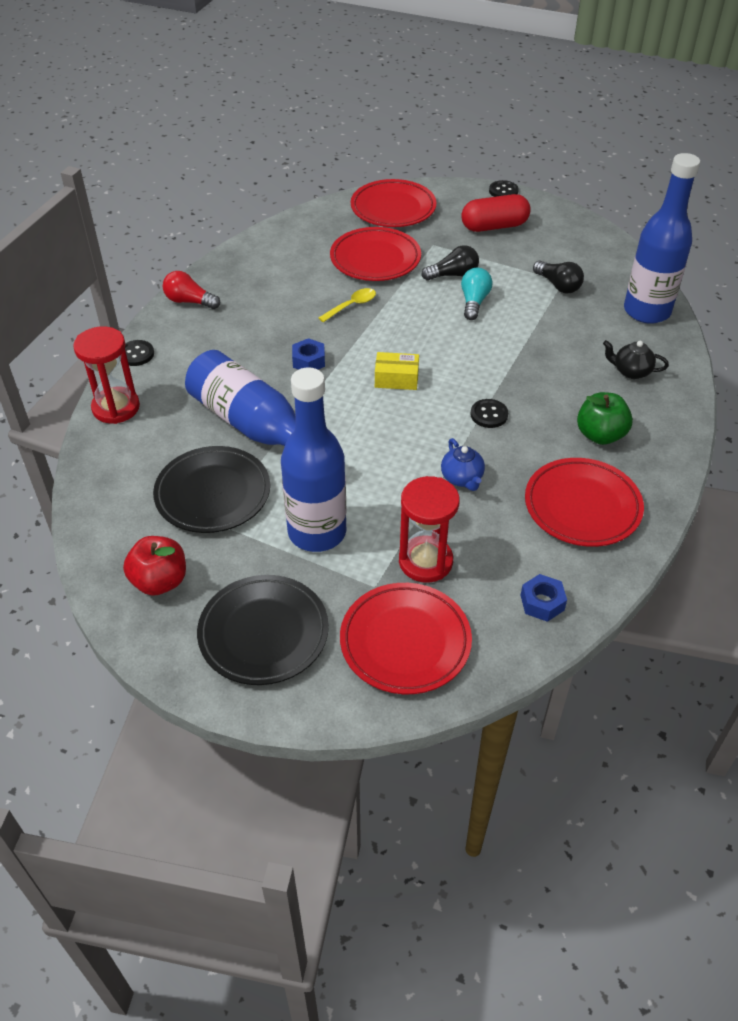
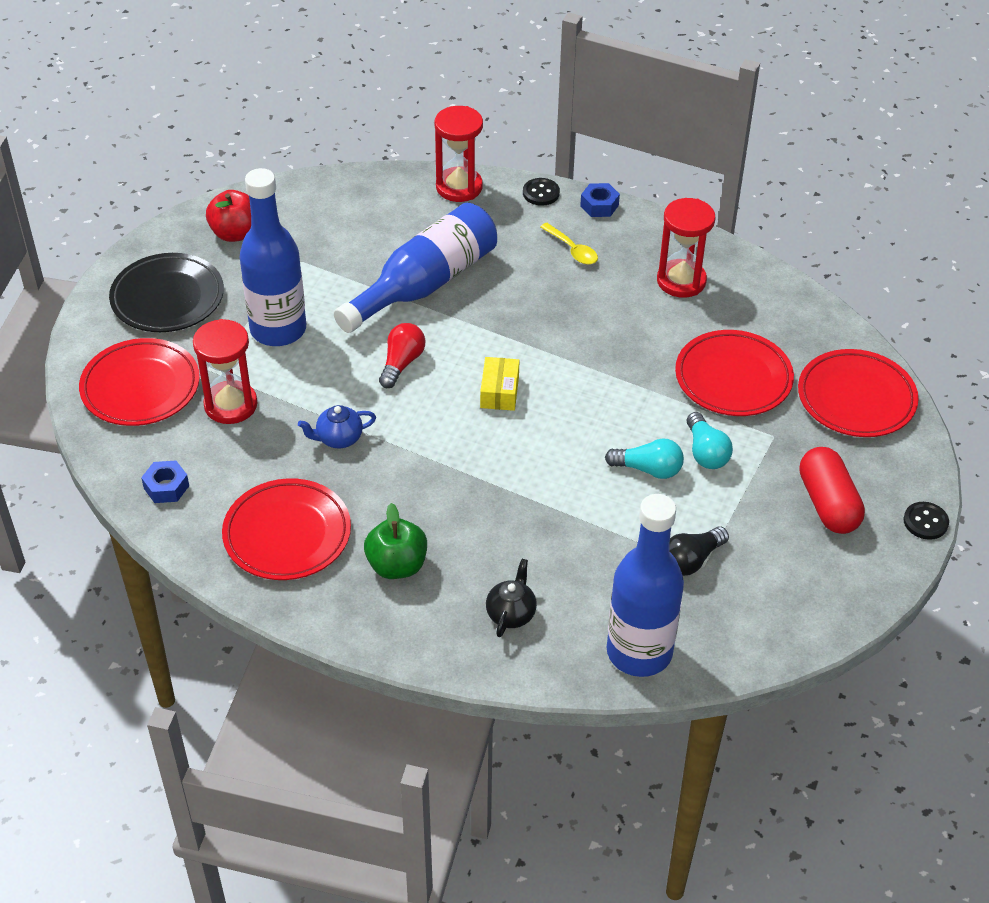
camera: 90 degrees right, 0 degrees up
(189, 301) = (633, 224): red light bulb -> red light bulb (402, 363)
(213, 494) = (335, 259): black plate -> none
(264, 279) = (681, 281): none -> red hourglass
(309, 361) = (531, 320): blue nut -> blue nut (599, 205)
(351, 306) = (634, 356): yellow spoon -> yellow spoon (572, 250)
(453, 275) = (705, 452): black light bulb -> turquoise light bulb
(489, 415) = (436, 468): black button -> none

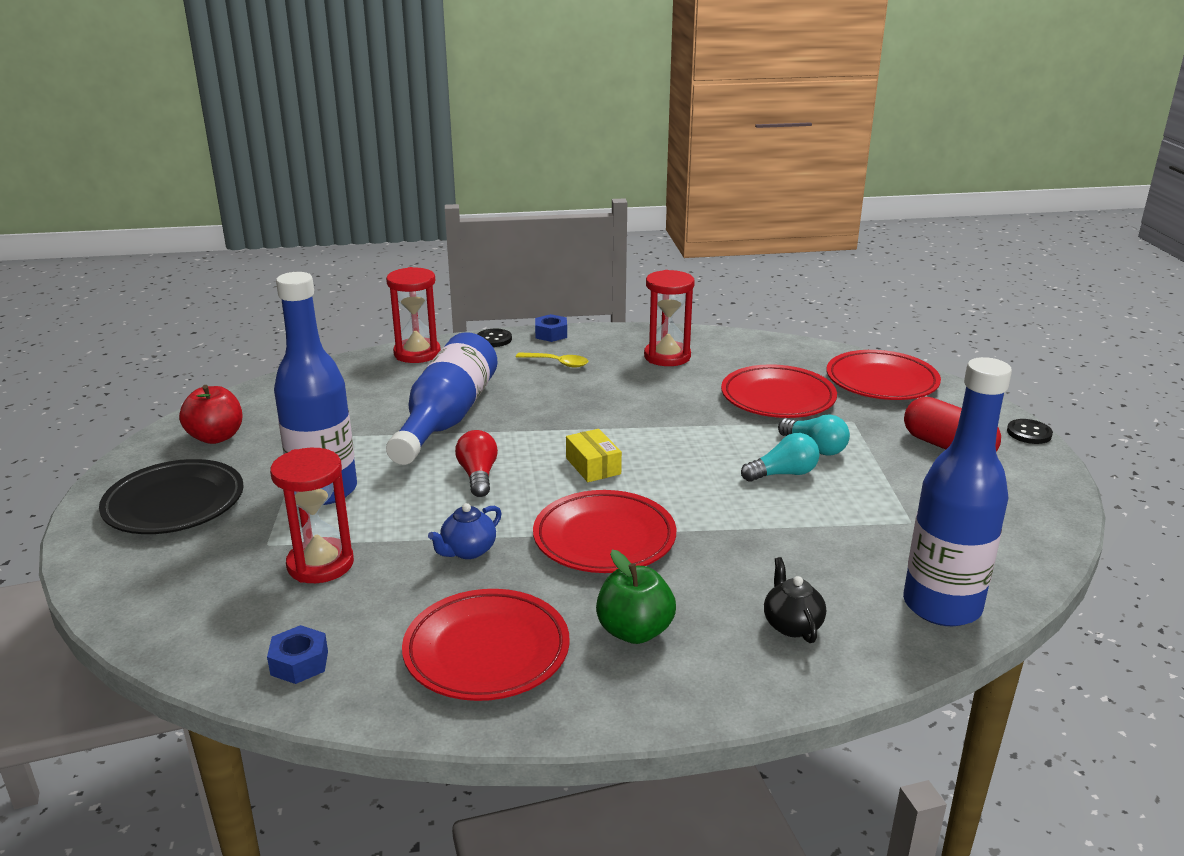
camera: 30 degrees left, 20 degrees down
(140, 387) = (196, 585): red plate -> red plate (604, 538)
(691, 560) = (896, 521): black light bulb -> none

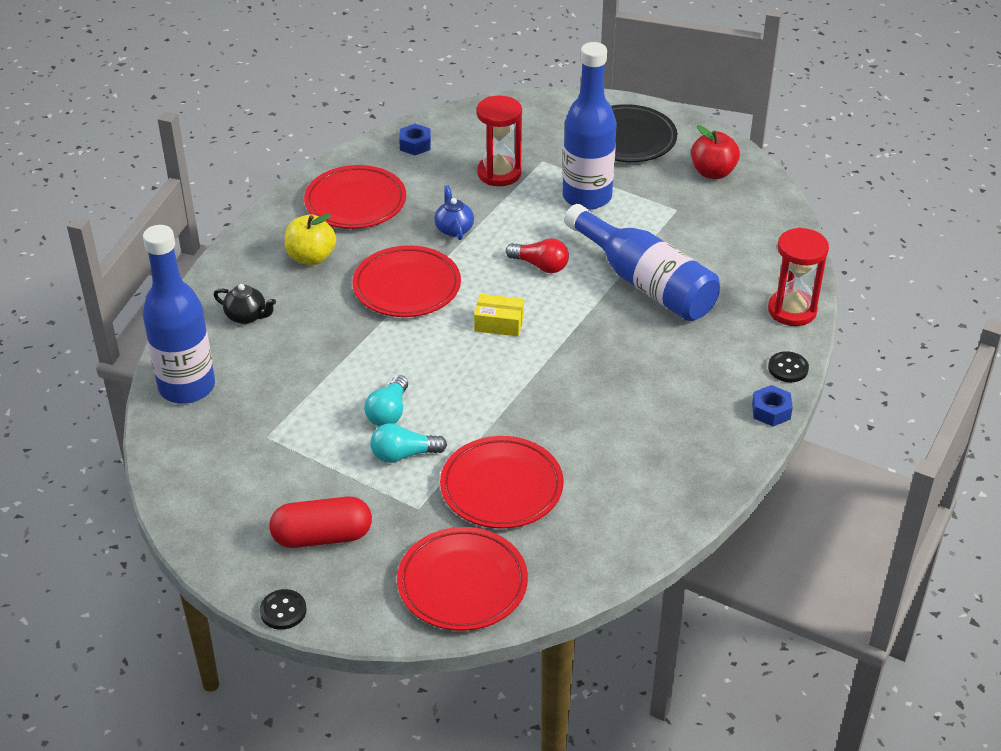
camera: 125 degrees right, 15 degrees up
(557, 363) = (697, 385): yellow spoon -> none
(634, 631) = (311, 257): green apple -> yellow apple
(667, 357) = (650, 464): red hourglass -> none

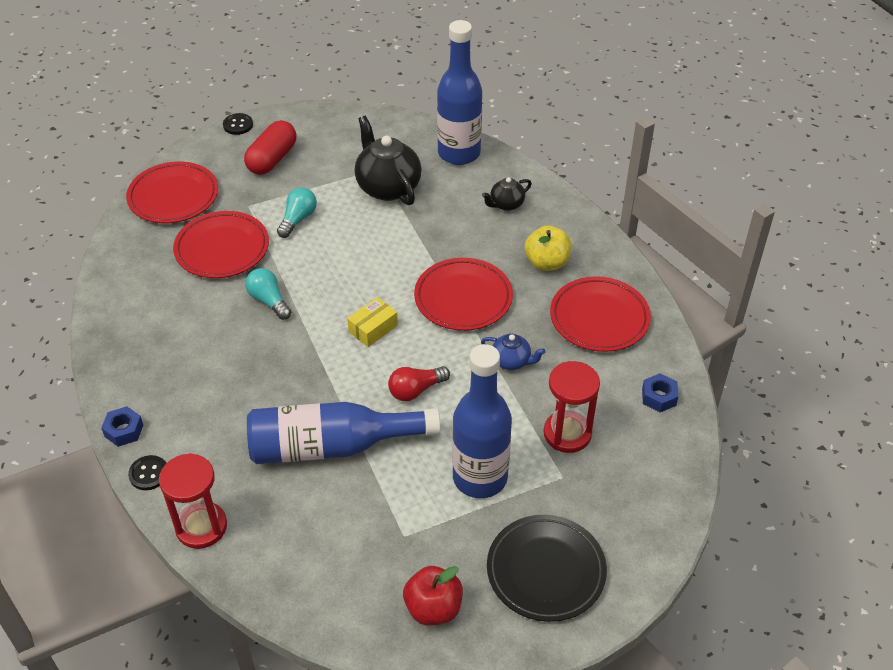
camera: 125 degrees right, 5 degrees up
(291, 413) = (388, 187): none -> black teapot
(388, 412) = (342, 229): turquoise light bulb -> turquoise light bulb (269, 301)

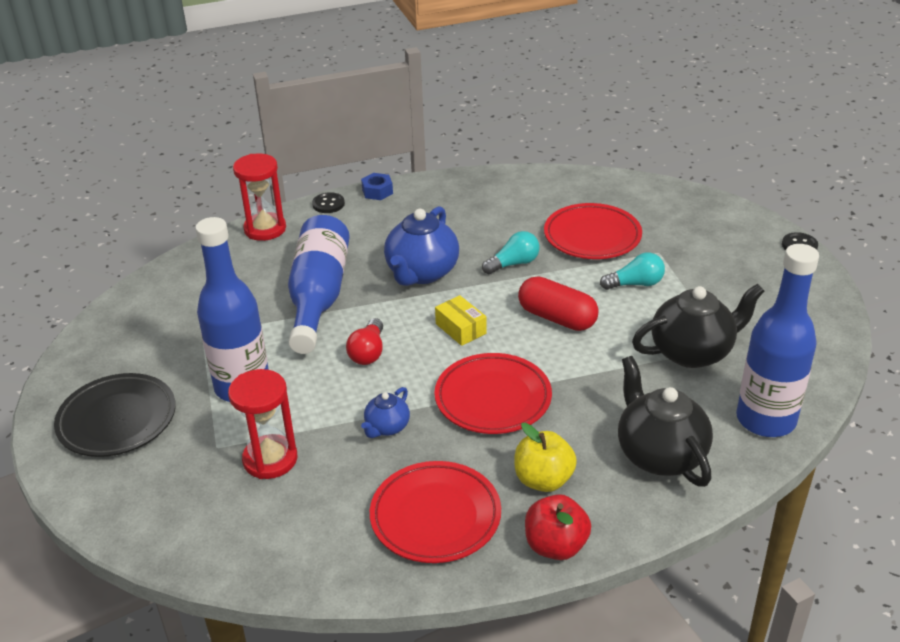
camera: 100 degrees right, 10 degrees down
(173, 197) = (672, 207): red plate -> none
(272, 159) = (739, 268): red capsule -> red capsule (557, 318)
(286, 368) = (422, 273): none -> blue teapot
(298, 219) = (635, 284): turquoise light bulb -> turquoise light bulb turned 45 degrees counterclockwise
(415, 390) = (368, 352): red light bulb -> red light bulb turned 150 degrees counterclockwise
(433, 608) = (122, 345): red apple -> red apple (555, 546)
(506, 204) = (660, 454): black teapot -> black teapot, size x1.93
(659, 397) = (292, 552): blue nut -> none

